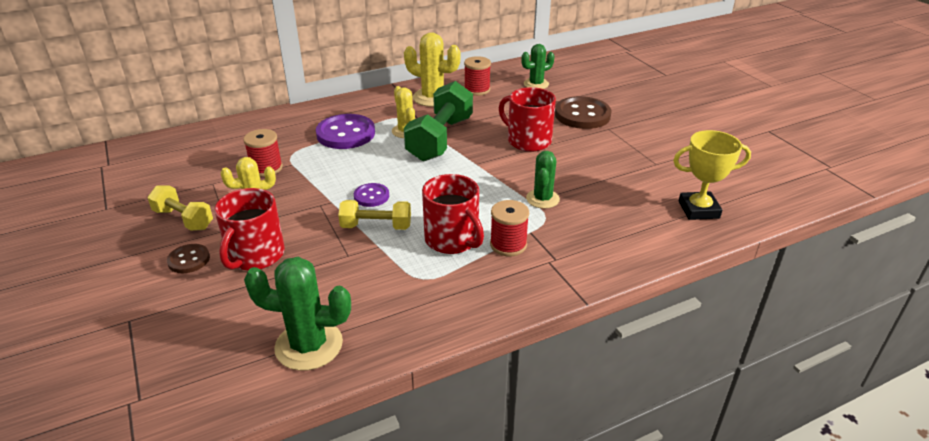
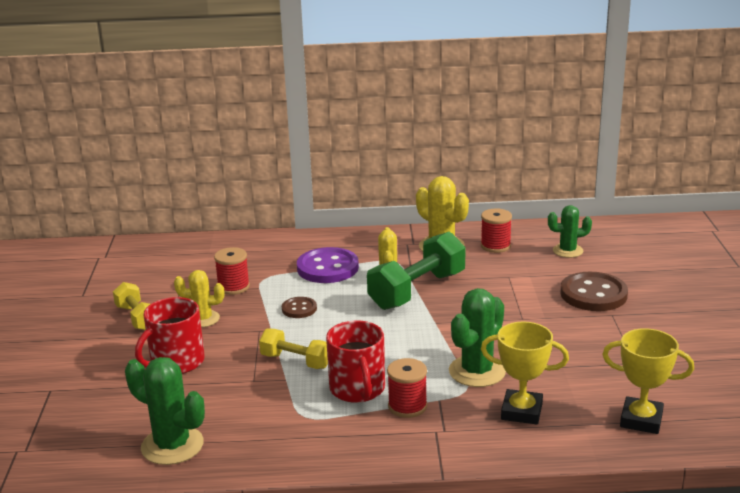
camera: 25 degrees right, 10 degrees down
(189, 260) = (121, 353): brown button -> brown button (299, 309)
(371, 196) = (310, 332): purple button -> none
(528, 141) = (509, 310): red mug -> none
(542, 199) = (477, 371): green cactus -> green cactus, size x1.54
(605, 225) = (521, 411): none -> yellow trophy

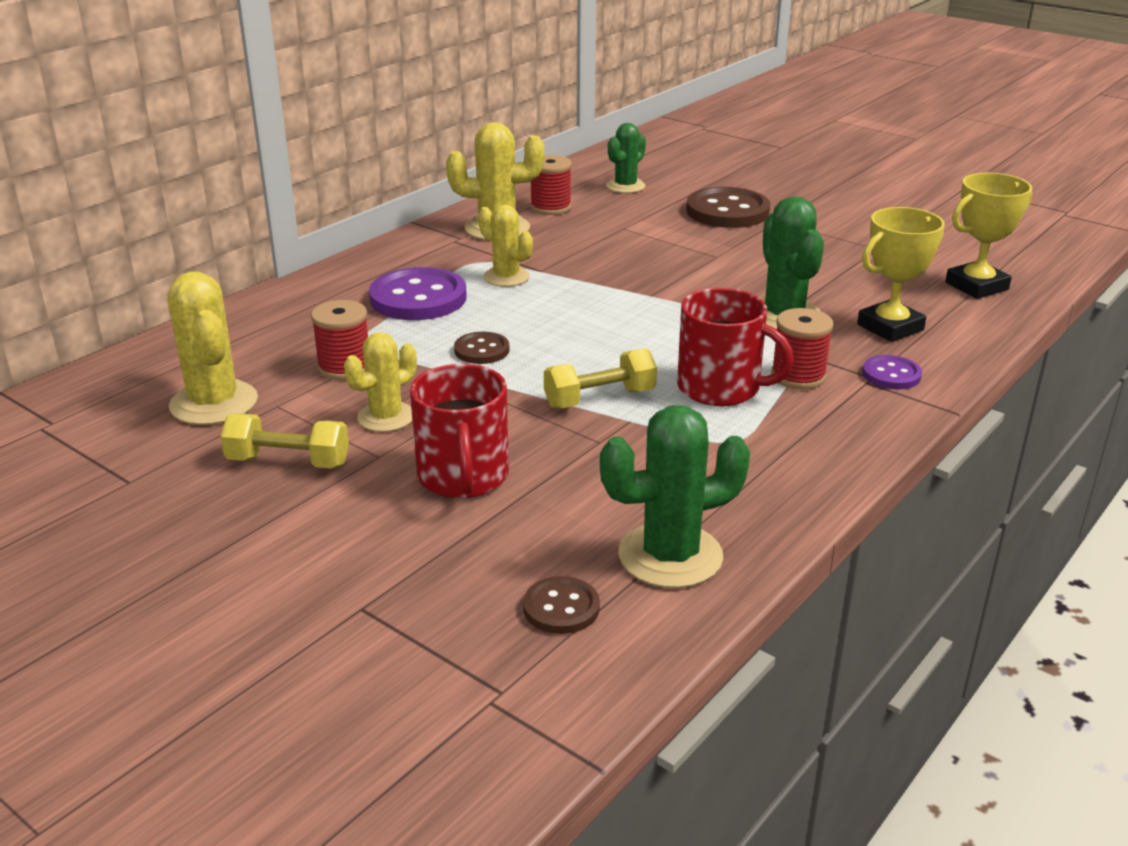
camera: 50 degrees left, 5 degrees up
(99, 436) = (561, 608): none -> brown button
(162, 277) = (214, 403): none -> yellow cactus
(417, 291) = (567, 276): green dumbbell -> none
(457, 436) = (891, 375): none -> purple button

